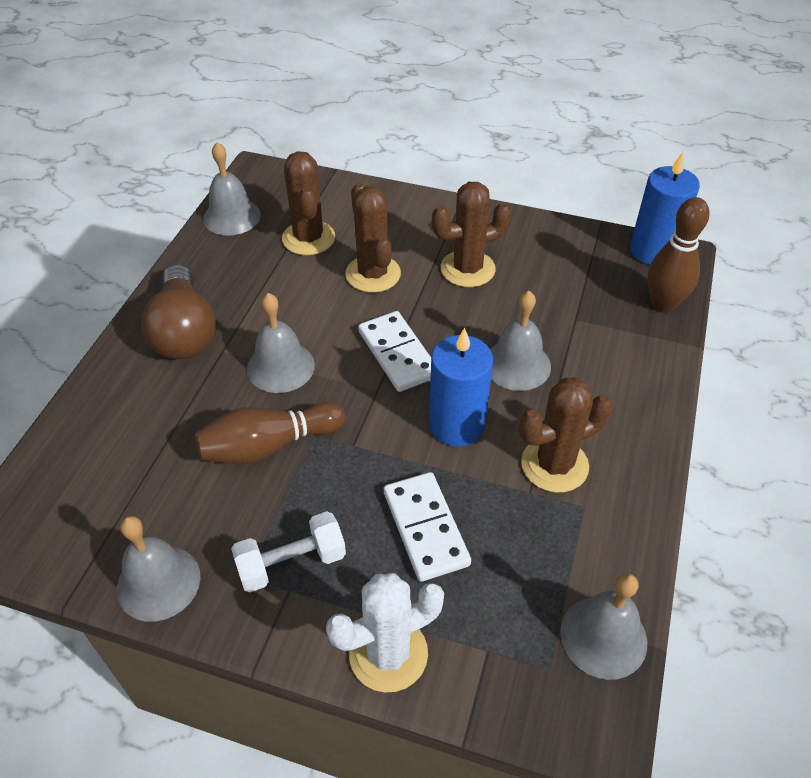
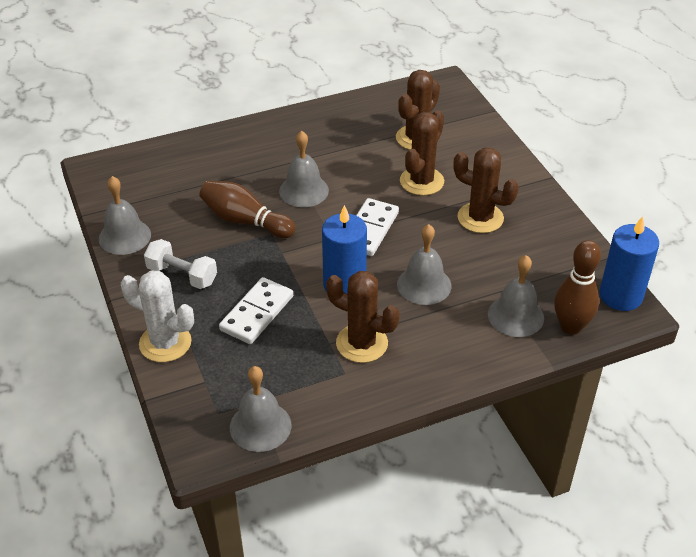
camera: 50 degrees right, 5 degrees down
(184, 332) = (285, 140): brown light bulb -> none
(232, 216) = (393, 98): grey bell -> grey bell (515, 316)

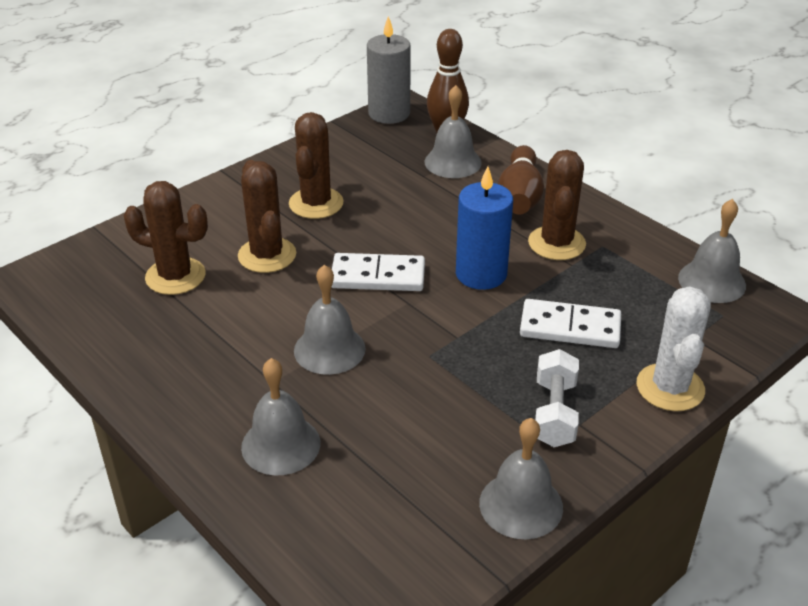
camera: 110 degrees left, 5 degrees down
(245, 221) = (418, 387): brown bowling pin -> brown bowling pin (519, 196)
(421, 181) = (267, 255): brown cactus -> brown cactus turned 60 degrees clockwise
(424, 285) = (445, 221): grey bell -> grey bell (281, 445)
(620, 296) = (389, 113): blue candle -> grey candle

